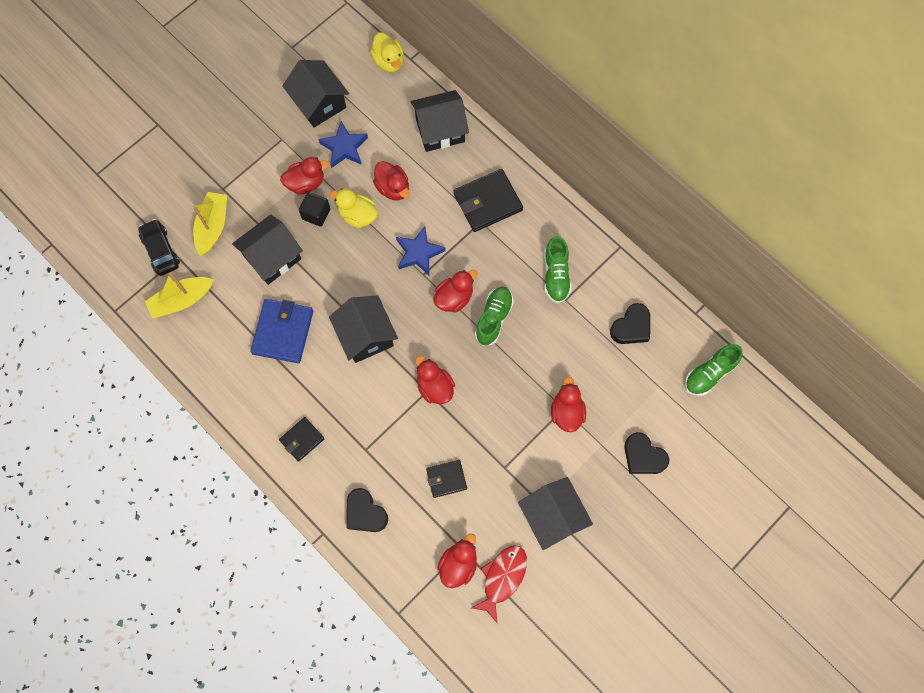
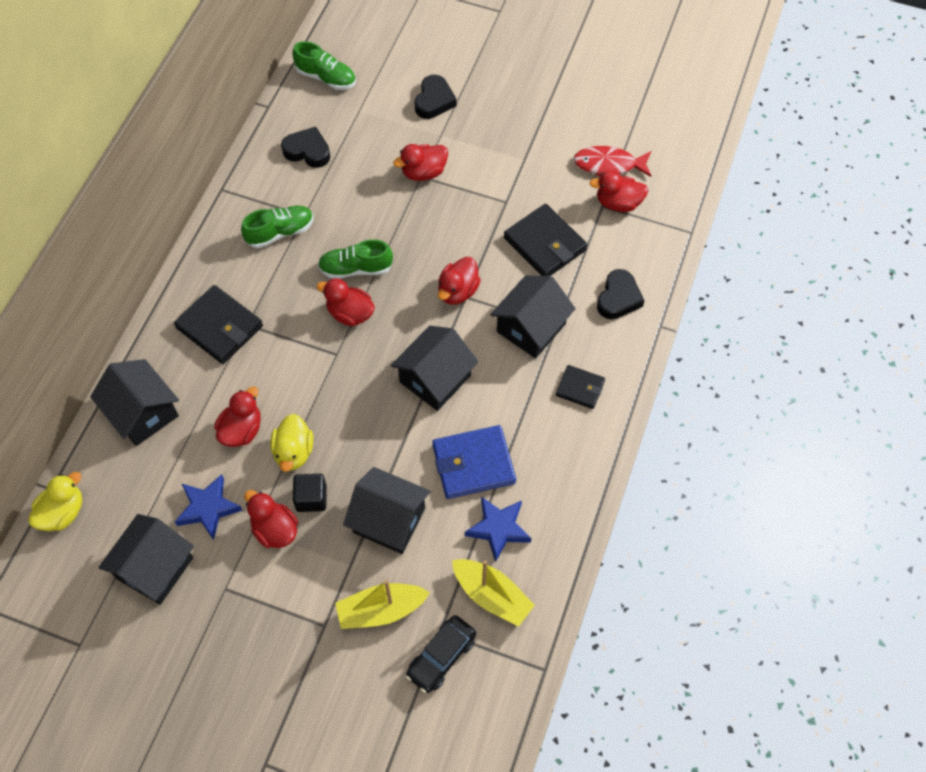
camera: 115 degrees left, 10 degrees down
(419, 253) = (312, 369): blue star -> blue star (498, 529)
(446, 479) = (545, 244): black wallet -> black wallet, size x1.71
(552, 516) = (530, 148): black house -> black house (531, 328)

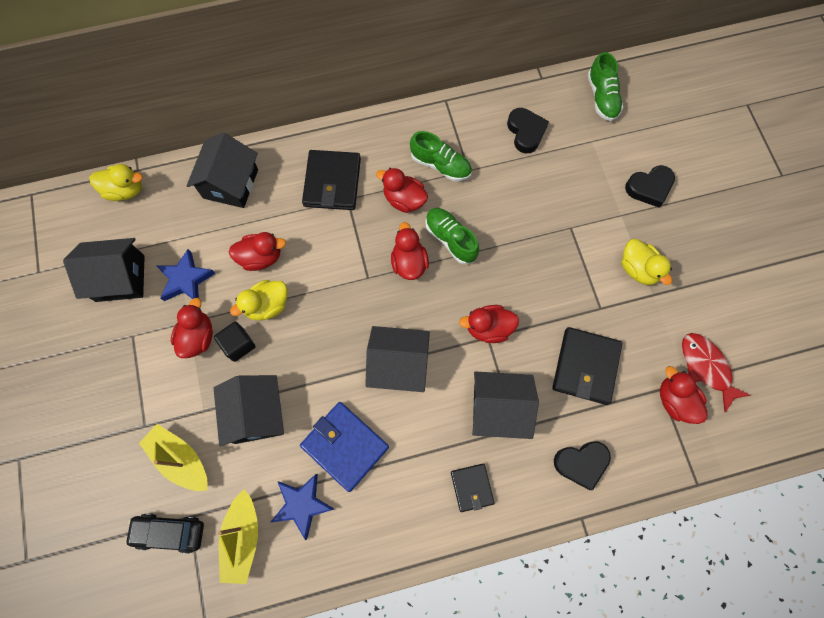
camera: 55 degrees right, 10 degrees up
(423, 172) = (576, 227): red duck -> red duck (404, 200)
(495, 155) = (638, 269): none -> yellow duck

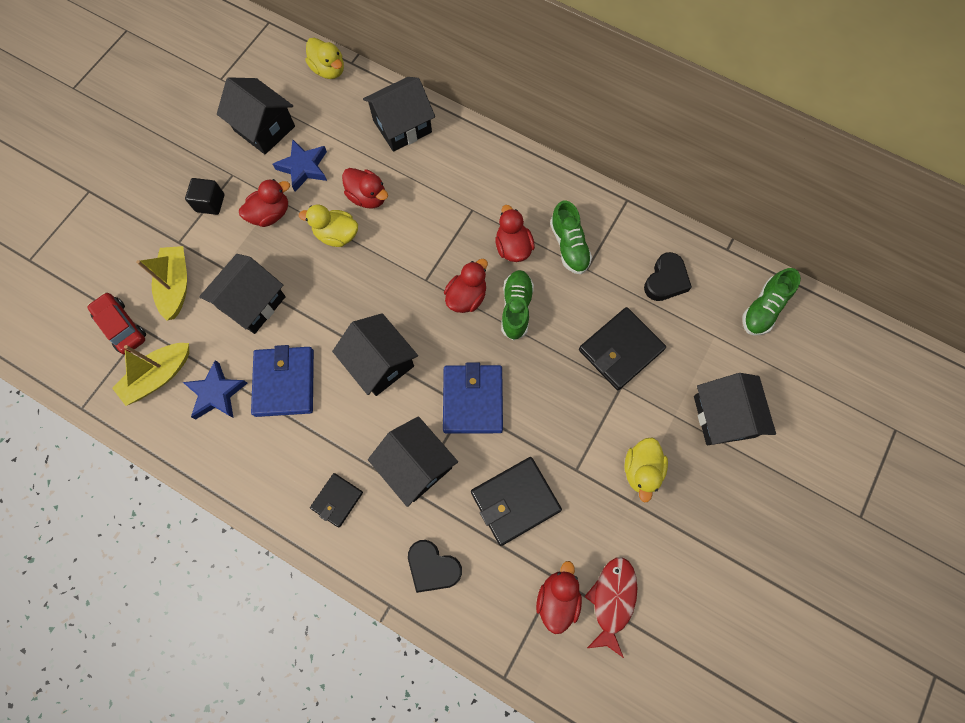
camera: 45 degrees right, 0 degrees up
(169, 532) = (122, 327): black car -> red car
(238, 345) = (290, 244): black cube -> black cube (210, 203)
(332, 182) = (474, 188): black wallet -> black wallet (620, 350)
(488, 328) = (473, 400): red duck -> blue wallet
(649, 188) = (723, 416): black heart -> black house

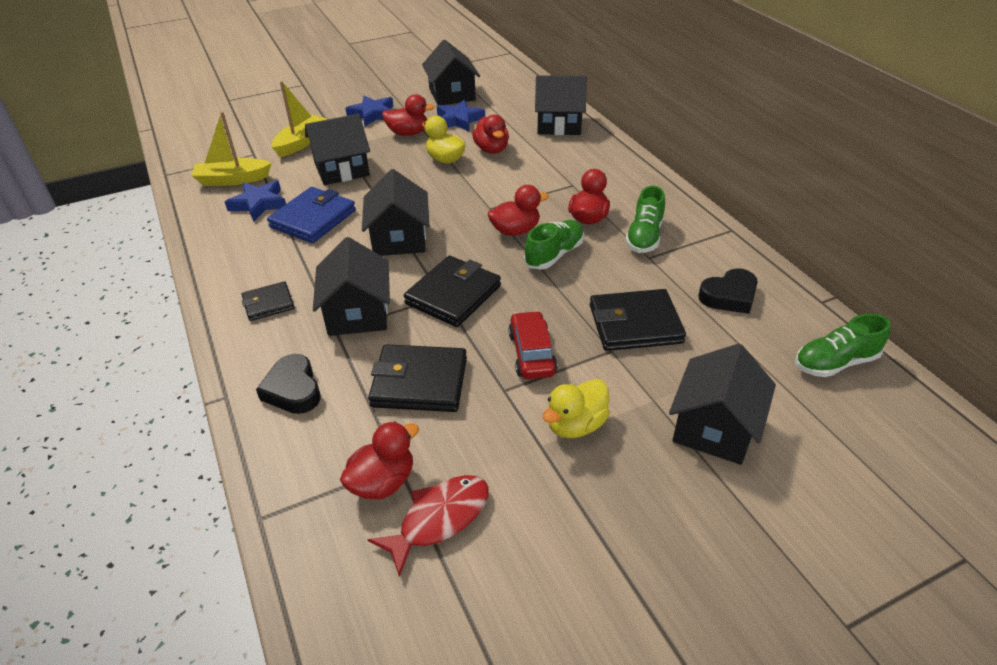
camera: 35 degrees right, 30 degrees down
(122, 327) = (242, 148): red car -> red car (532, 353)
(210, 203) = (372, 114): black cube -> blue star
(329, 70) = (530, 83): yellow duck -> none
(473, 400) = (453, 295): blue wallet -> black wallet

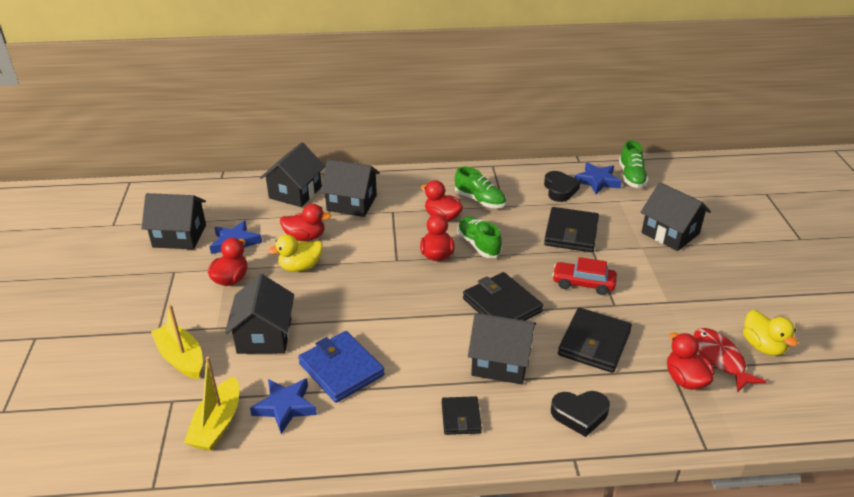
camera: 70 degrees left, 5 degrees down
(372, 114) = (168, 295): blue star -> blue star (597, 181)
(399, 239) = (409, 319): black house -> black house (352, 203)
(575, 425) = (654, 283): yellow duck -> yellow duck (763, 346)

